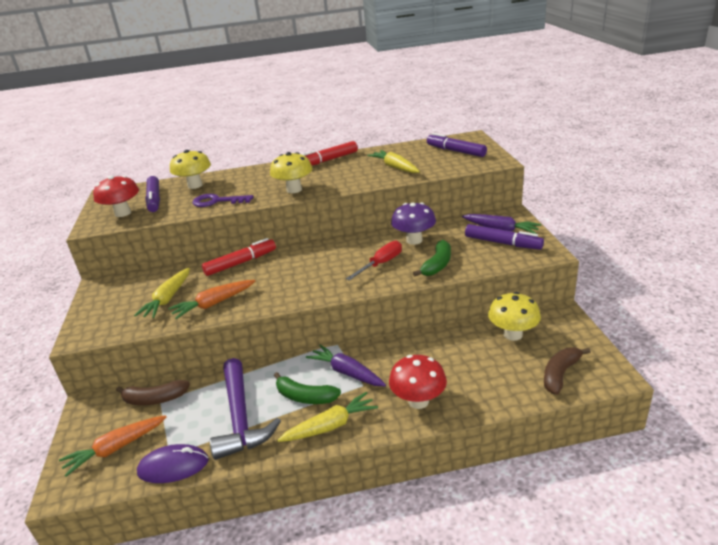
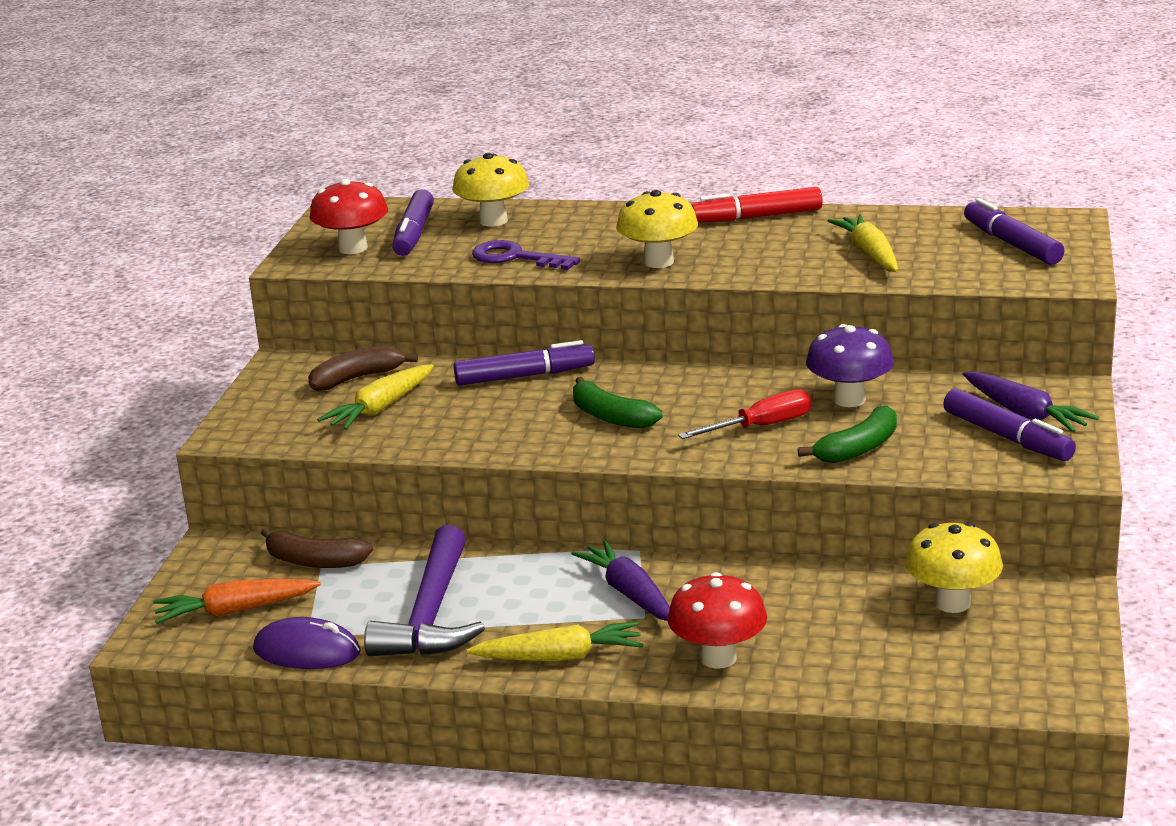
camera: 20 degrees right, 5 degrees down
(214, 304) = (449, 431): orange carrot -> none
(240, 263) = (524, 376): red marker -> purple marker
(305, 397) = (543, 611): green banana -> green banana (610, 416)
(560, 374) = (985, 677): brown banana -> brown banana (357, 378)

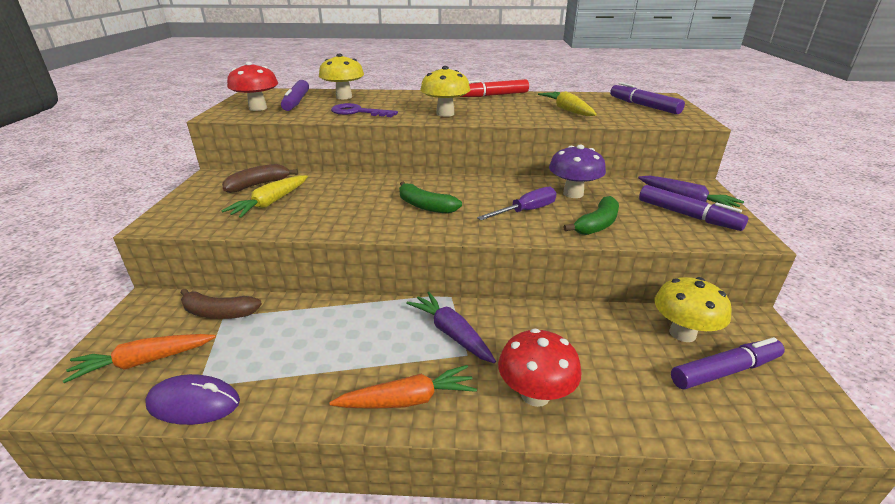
camera: 10 degrees left, 5 degrees up
(431, 614) = (302, 359): purple hammer -> none
(524, 376) = (366, 182): purple marker -> purple marker (724, 371)
(559, 657) = (407, 400): yellow carrot -> orange carrot
(761, 426) = (526, 211): red screwdriver -> purple screwdriver

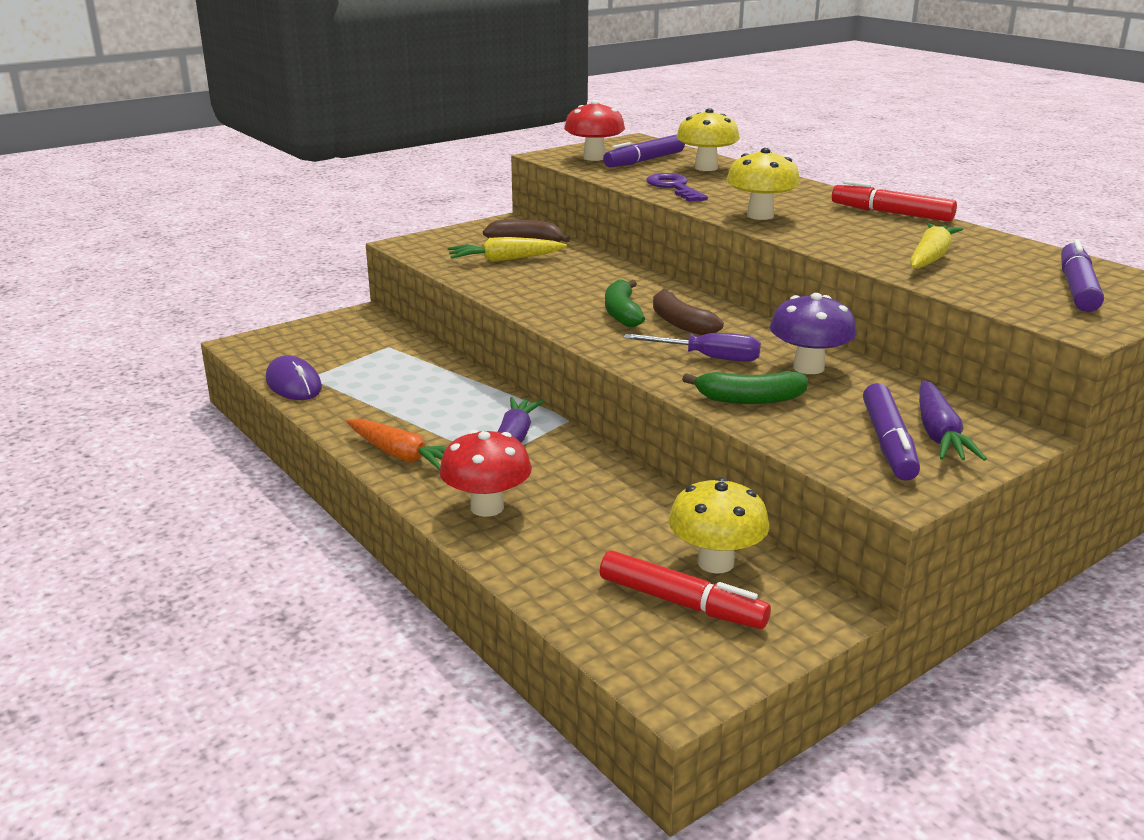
camera: 50 degrees right, 5 degrees down
(144, 362) = (306, 348): orange carrot -> none
(219, 313) = (389, 342): brown banana -> brown banana (680, 323)
(724, 371) = (681, 603): purple marker -> red marker

